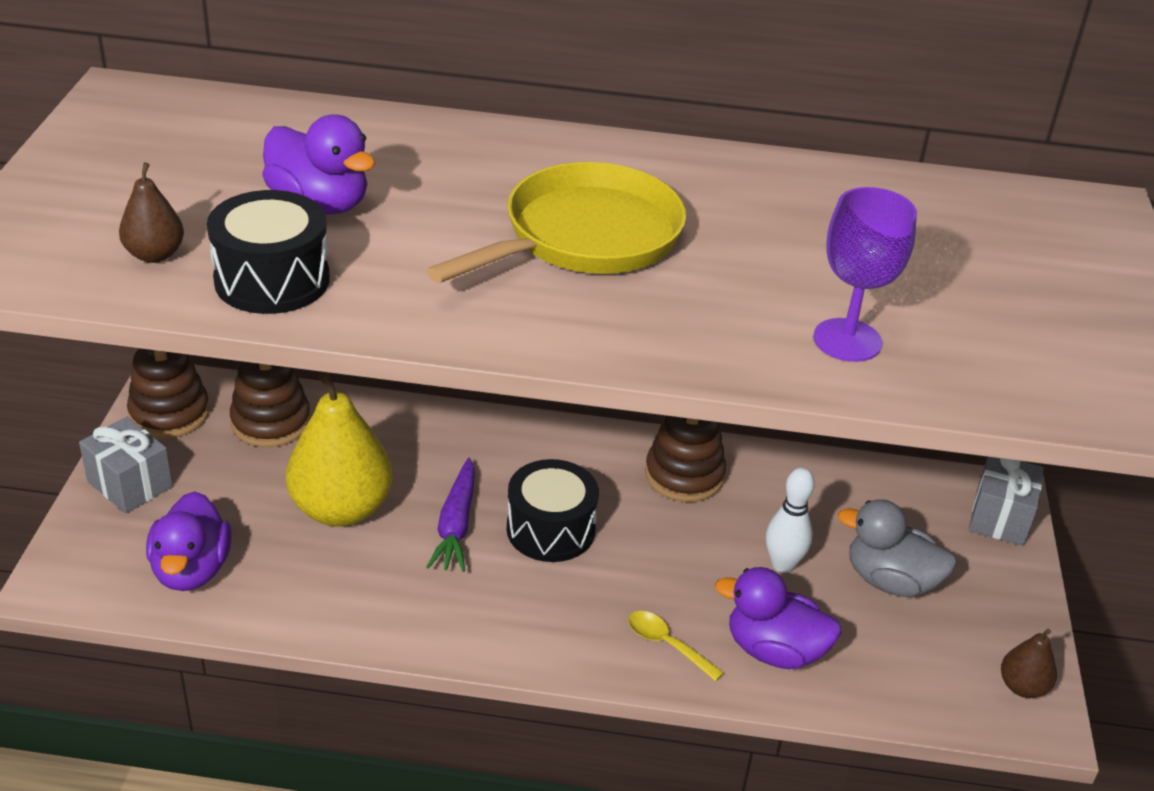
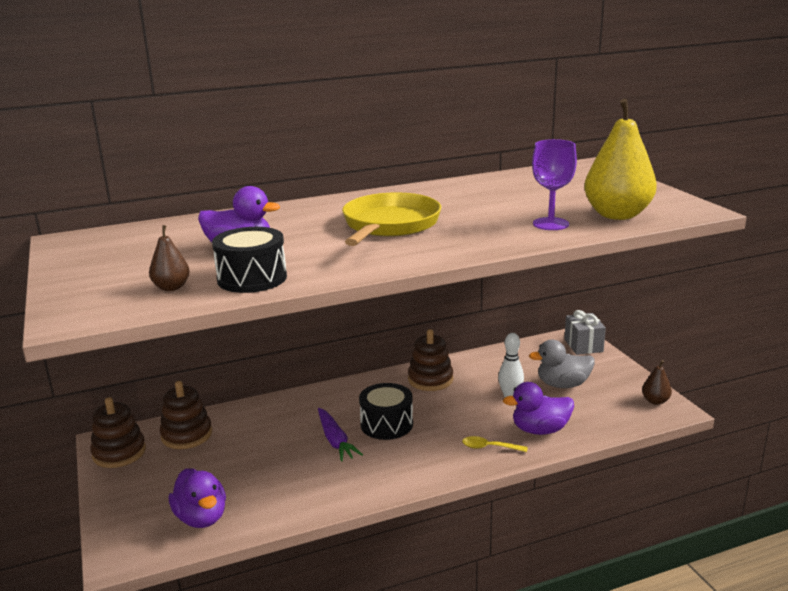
camera: 25 degrees left, 15 degrees down
(130, 484) = (124, 493): grey gift -> none
(341, 509) = (265, 457): yellow pear -> yellow pear (617, 215)

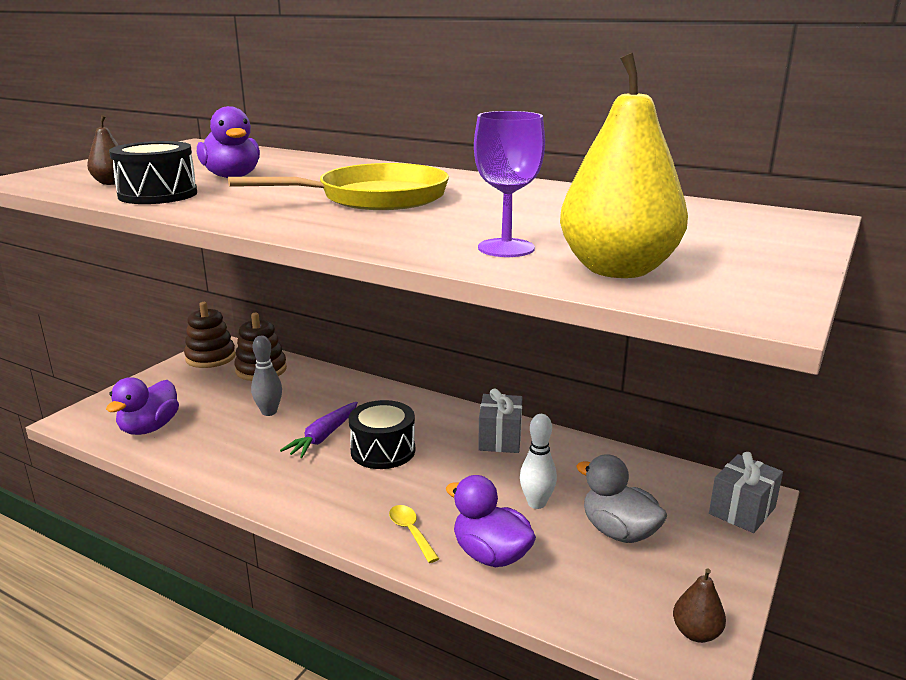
camera: 50 degrees right, 0 degrees up
(264, 452) = (269, 412): none -> grey bowling pin
(430, 379) = (500, 439): brown stacking toy -> grey gift

